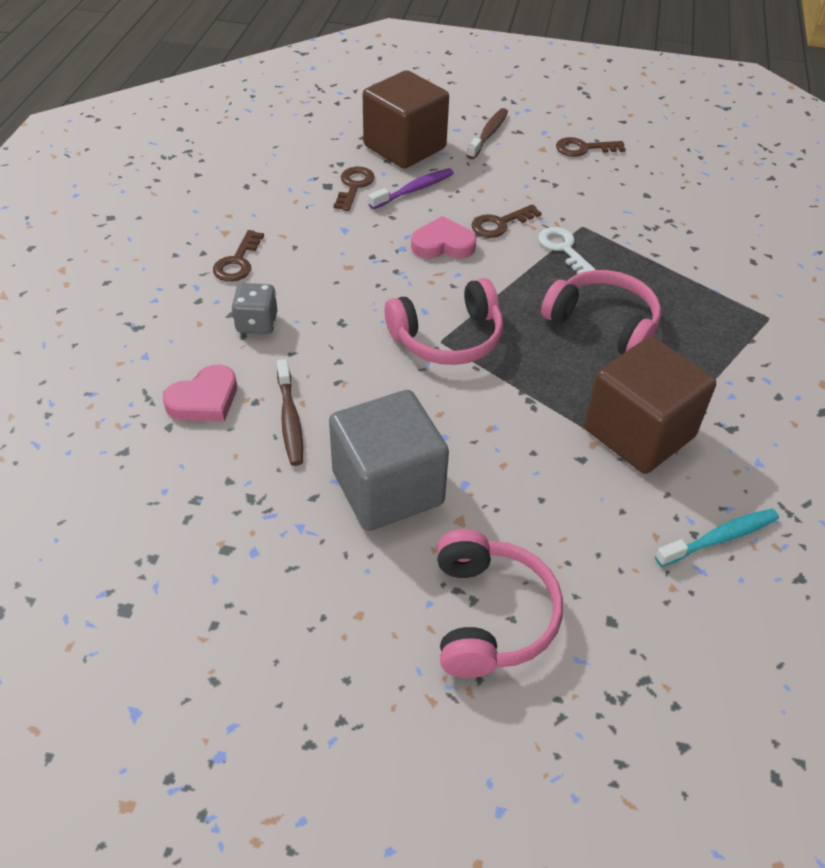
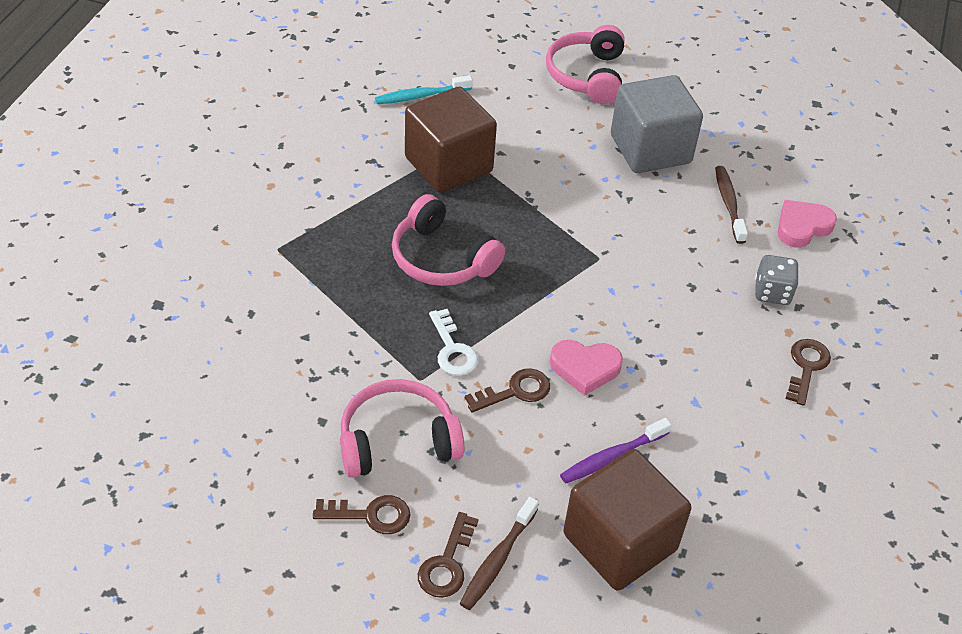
camera: 175 degrees left, 0 degrees up
(354, 186) = (687, 471): brown key -> brown key (447, 563)
(448, 338) = (592, 260): pink headphones -> pink headphones (397, 441)

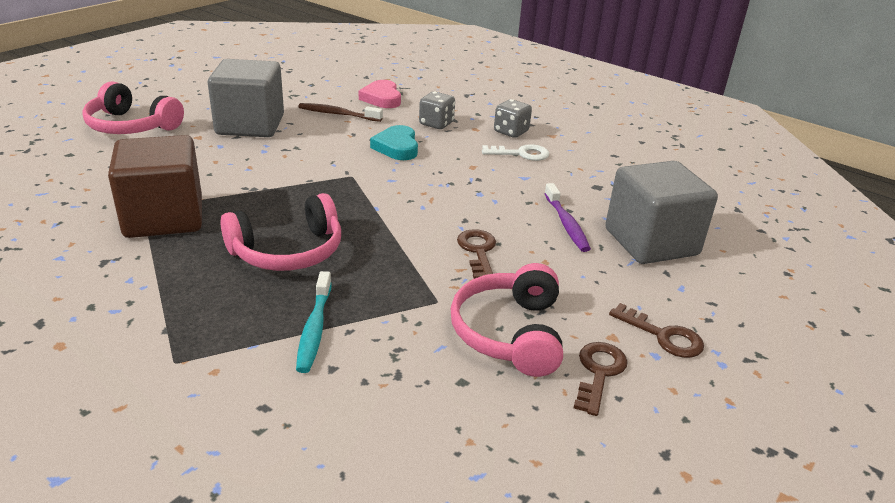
camera: 70 degrees left, 15 degrees down
(420, 96) = (44, 209): turquoise toothbrush -> turquoise toothbrush (314, 329)
(452, 349) = (409, 273): white key -> white key (521, 154)
(497, 560) = (662, 306): brown toothbrush -> none
(585, 368) = (469, 212): pink heart -> none
(619, 542) = (651, 242): brown cube -> grey cube
(686, 275) = (397, 147): none -> turquoise heart
(806, 367) = (511, 132): brown key -> grey dice

